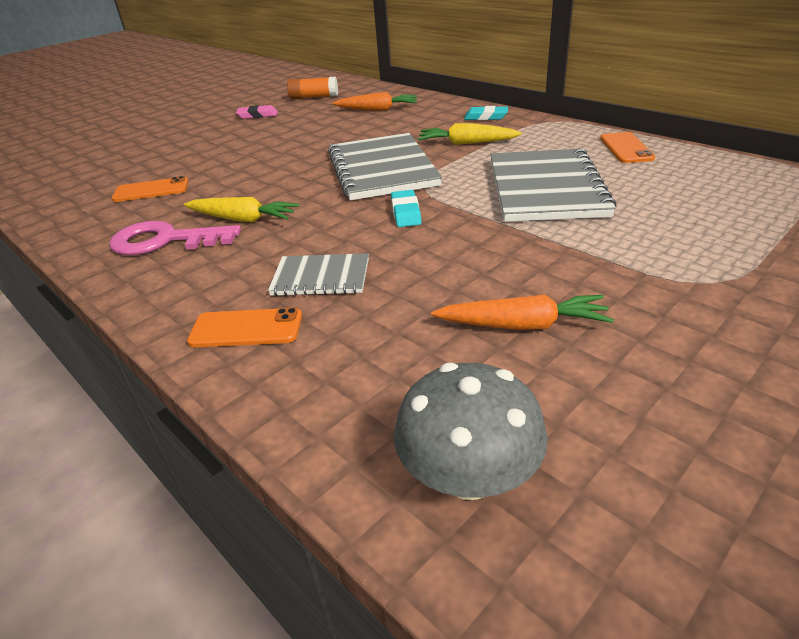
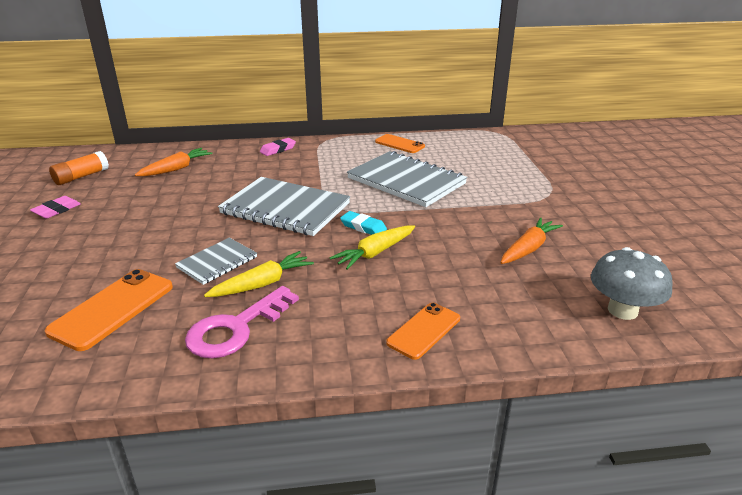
camera: 55 degrees left, 5 degrees down
(151, 190) = (113, 309): orange phone -> orange phone, size x1.52
(321, 277) = (399, 284): grey notebook -> grey notebook (217, 262)
(466, 143) = (304, 171): yellow carrot -> yellow carrot (375, 253)
(486, 117) = (278, 149): turquoise eraser -> pink eraser

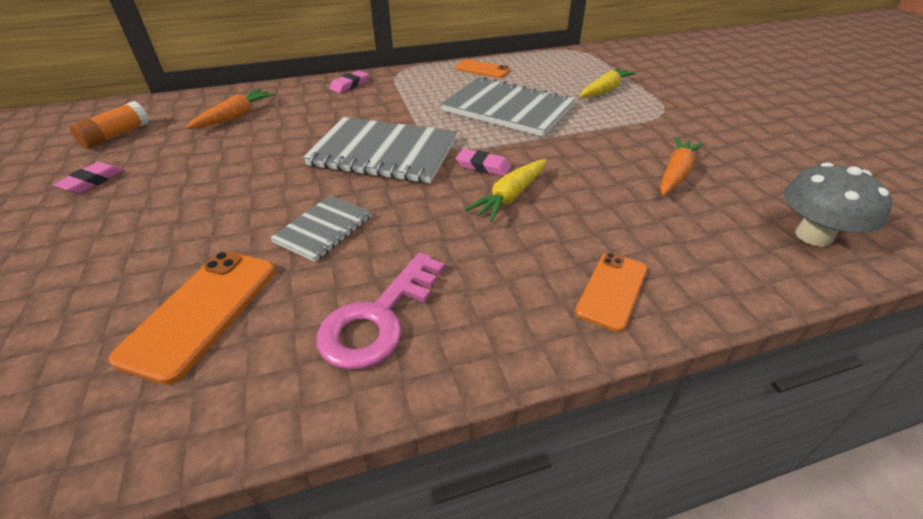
camera: 10 degrees left, 10 degrees up
(262, 284) = (390, 251): yellow carrot -> yellow carrot (605, 90)
(363, 227) = (483, 166): turquoise eraser -> pink eraser

